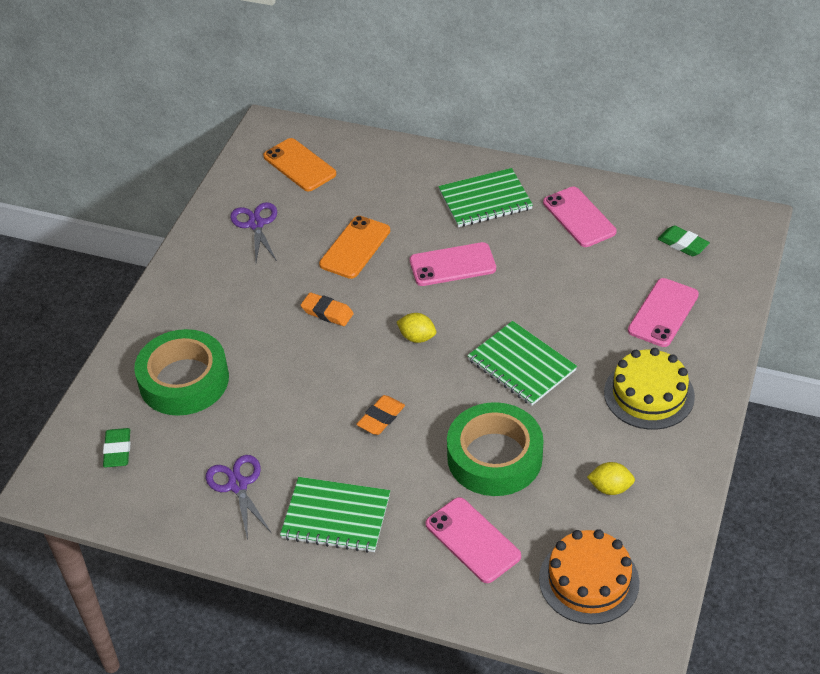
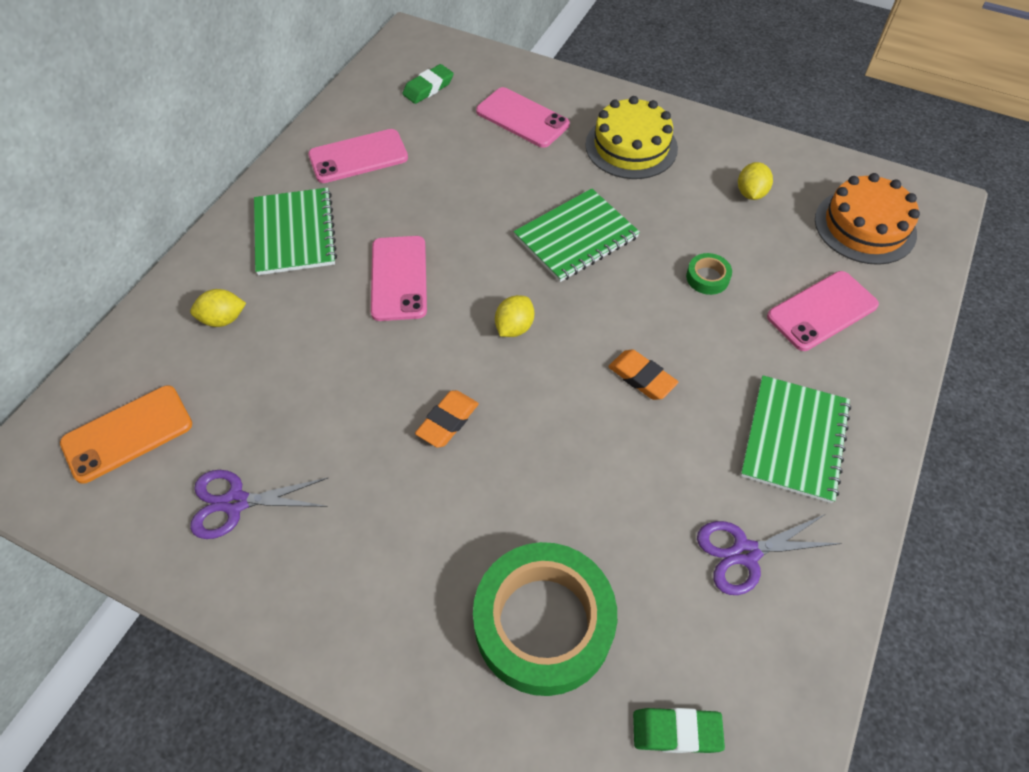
camera: 85 degrees left, 10 degrees up
(355, 247) = (332, 378): orange phone -> none
(396, 183) = (223, 319): none -> yellow lemon
(494, 457) = (707, 277): green tape -> green tape, size x0.40

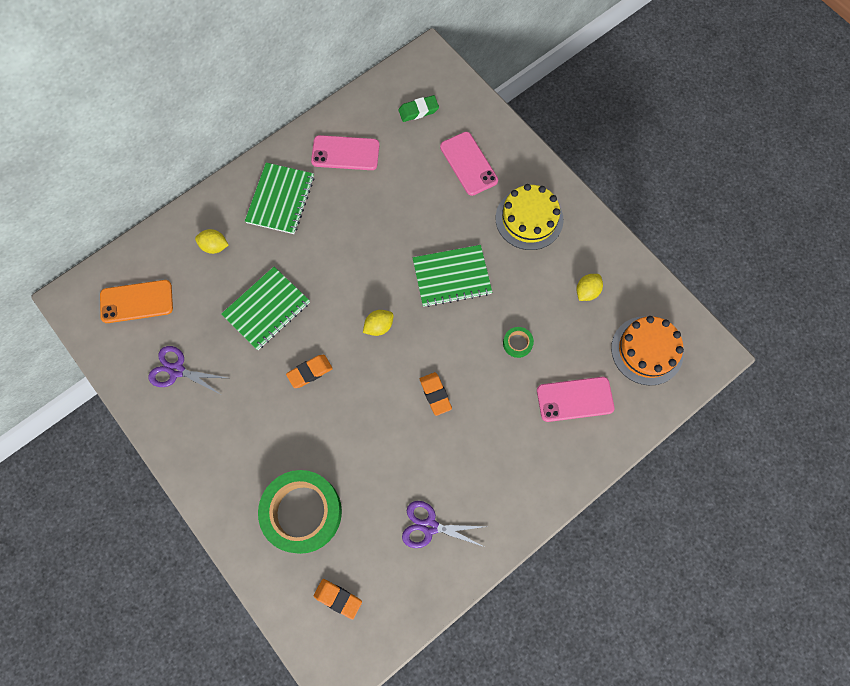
camera: 25 degrees right, 15 degrees up
(399, 278) = (328, 261): pink phone -> none
(676, 732) = (338, 598): green eraser -> orange eraser
(794, 439) = (500, 474): green notebook -> green notebook (266, 309)

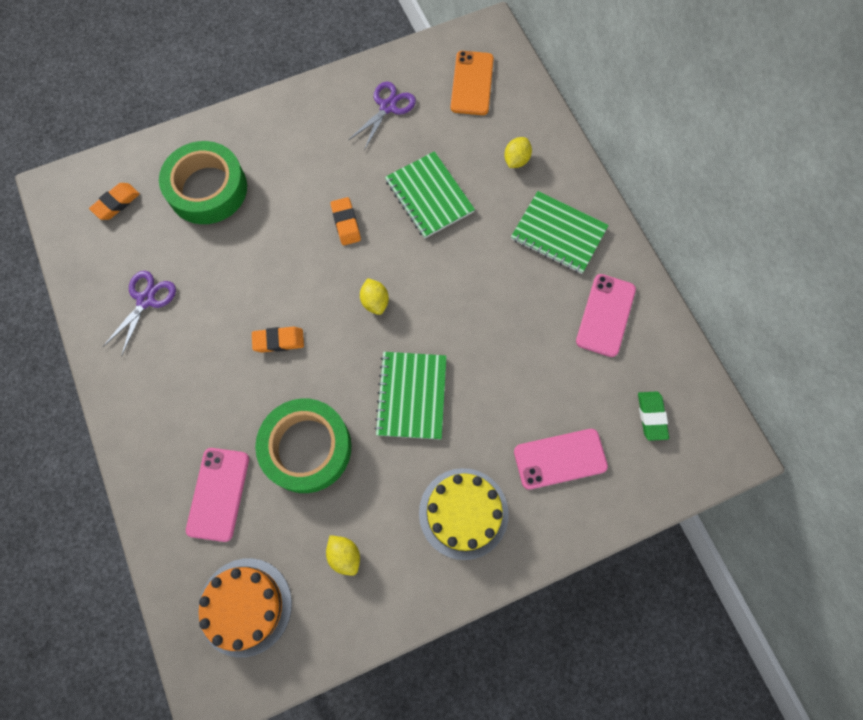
camera: 105 degrees right, 0 degrees up
(517, 343) = (306, 448): green tape -> green tape, size x2.49

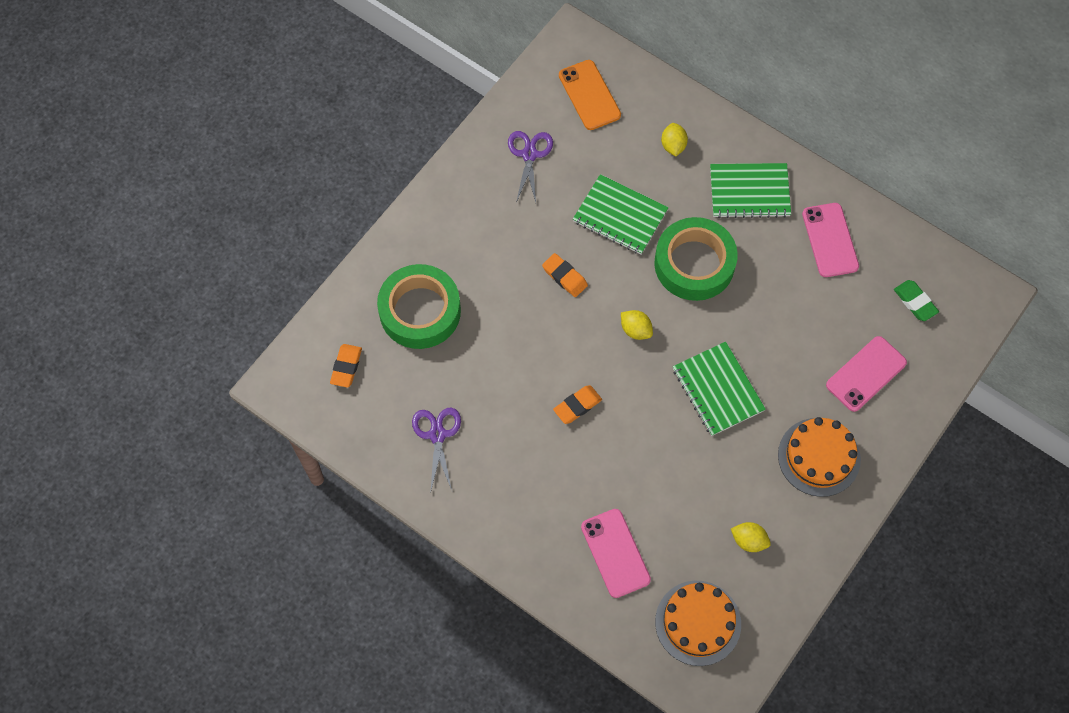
camera: 30 degrees left, 5 degrees down
(306, 448) = (661, 477): green tape -> green tape (694, 264)
(463, 513) = (819, 457): yellow cake -> orange cake

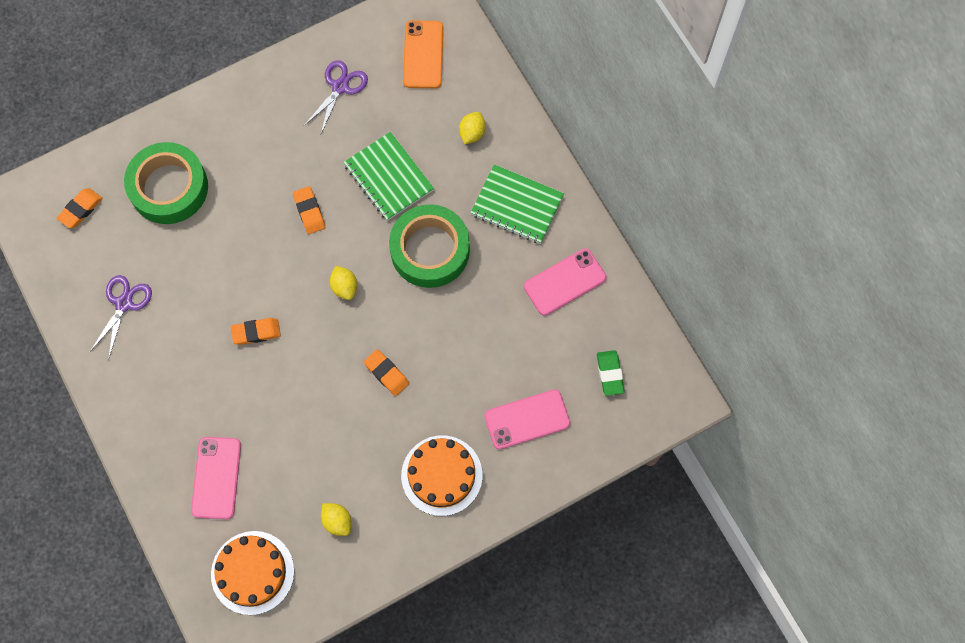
camera: 25 degrees right, 5 degrees up
(718, 390) = (386, 373): green notebook -> orange eraser
(830, 240) = (564, 282): pink phone -> pink phone turned 45 degrees clockwise

